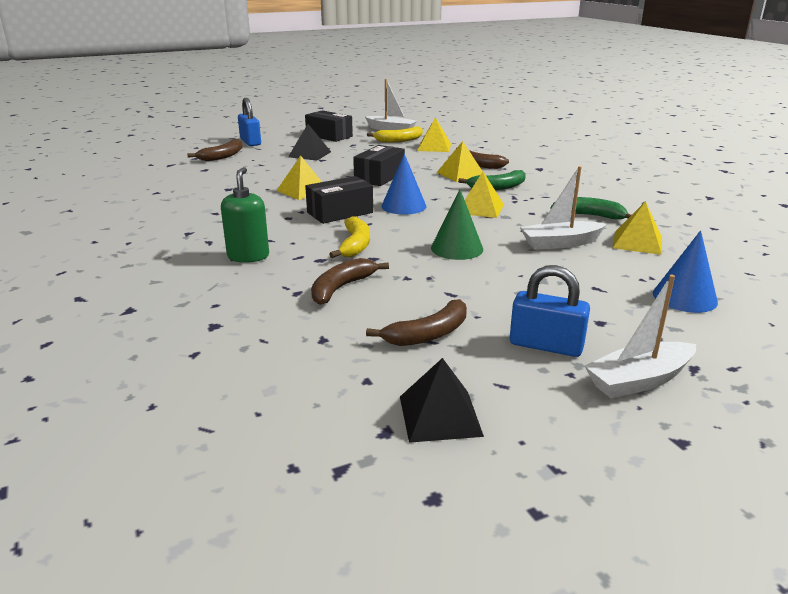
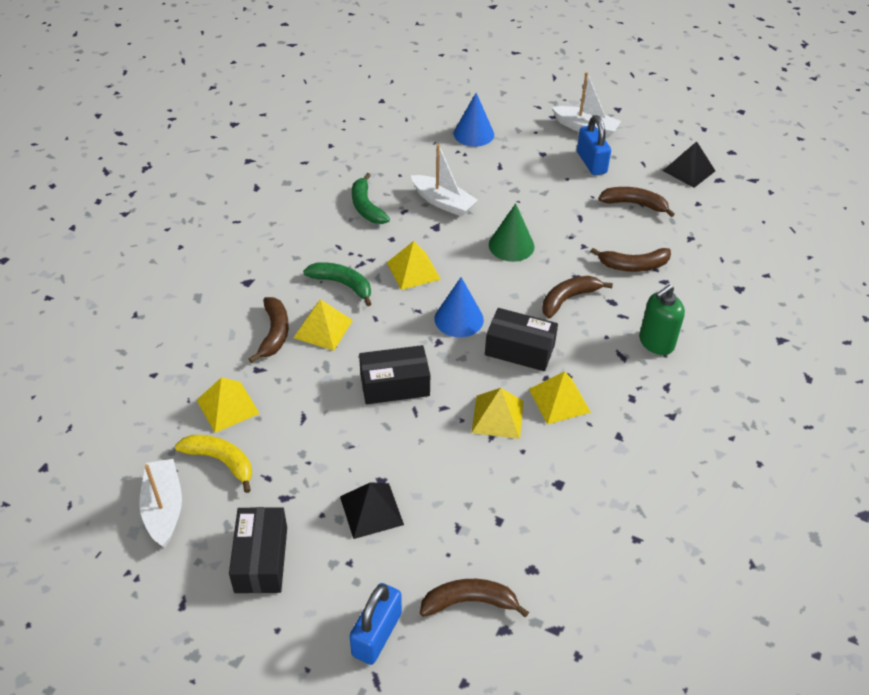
camera: 130 degrees left, 20 degrees up
(355, 245) = (568, 299): yellow banana -> brown banana
(637, 242) = (401, 170): yellow pyramid -> yellow pyramid (559, 400)

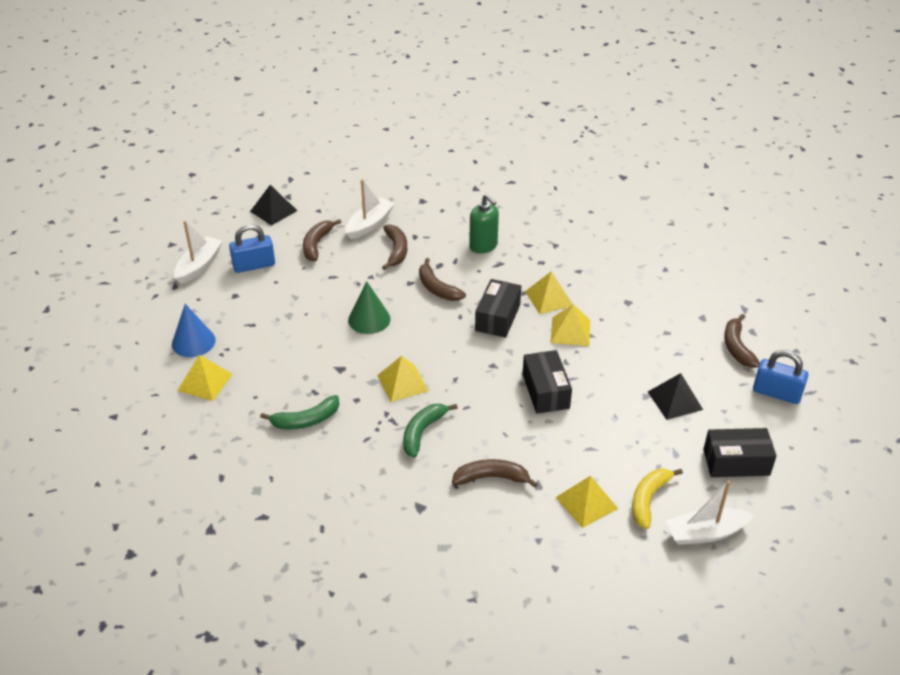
camera: 90 degrees left, 5 degrees down
(323, 329) = (482, 442): yellow pyramid -> yellow pyramid (205, 382)
(443, 202) = (303, 363): white boat -> white boat (369, 224)
(459, 319) = (464, 353): blue cone -> none

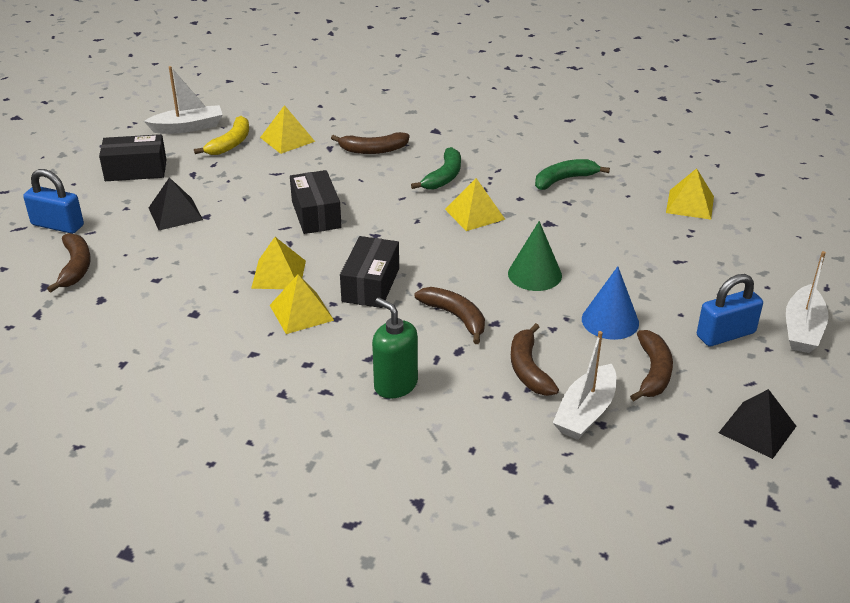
camera: 175 degrees right, 5 degrees down
(193, 342) = (733, 239): blue cone -> blue cone (610, 321)

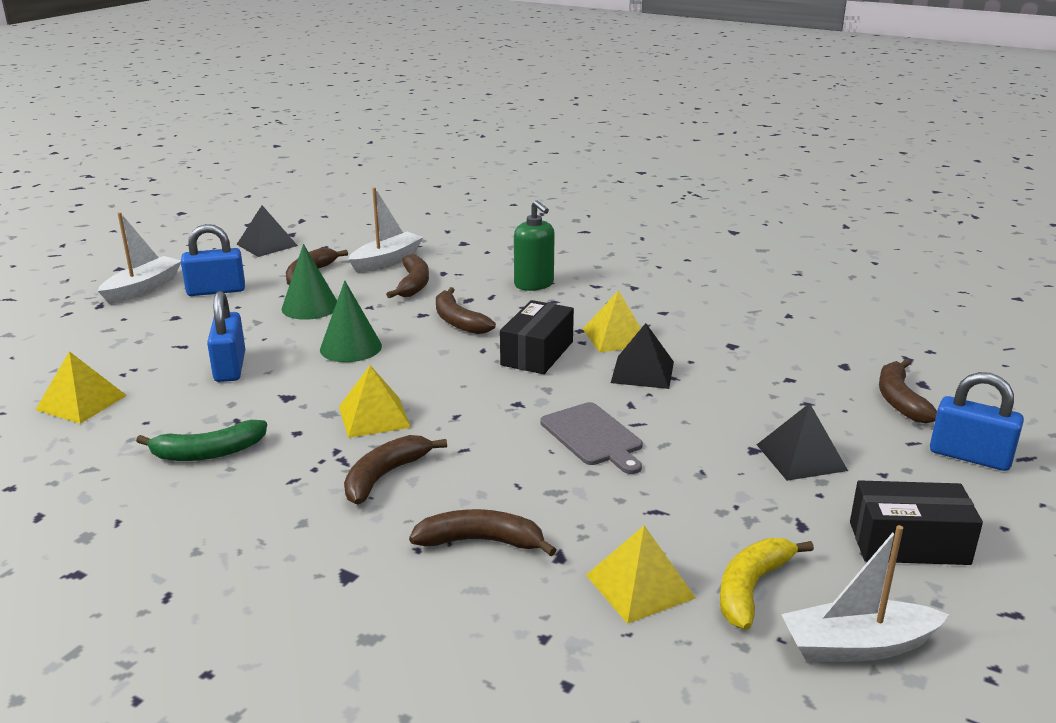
camera: 170 degrees left, 10 degrees down
(278, 274) = (642, 372): yellow pyramid -> black pyramid
(316, 214) = (593, 436): black box -> grey cutting board
(444, 177) = (385, 476): green banana -> brown banana
(610, 321) = (310, 307): blue cone -> green cone
(616, 244) = (230, 367): none -> blue padlock

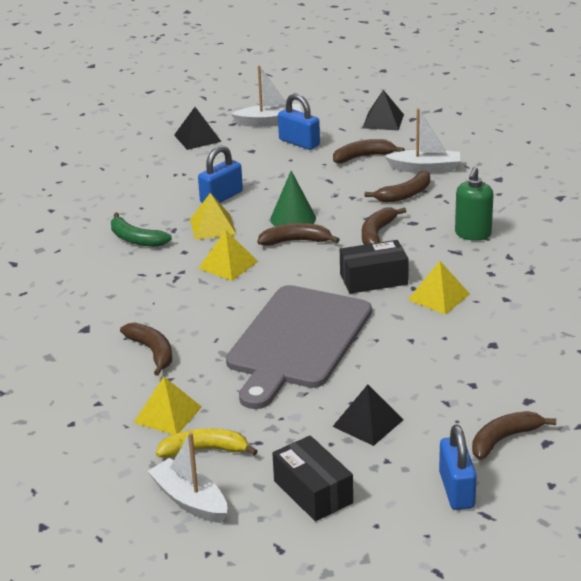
camera: 55 degrees right, 5 degrees up
(81, 402) = (136, 181): yellow pyramid -> yellow pyramid (213, 226)
(310, 307) = (323, 180): green cone -> none
(385, 476) = (176, 297): brown banana -> brown banana (295, 241)
(593, 436) = (297, 341): grey cutting board -> grey cutting board, size x2.13
(642, 372) = (402, 326): black pyramid -> black pyramid (197, 138)

